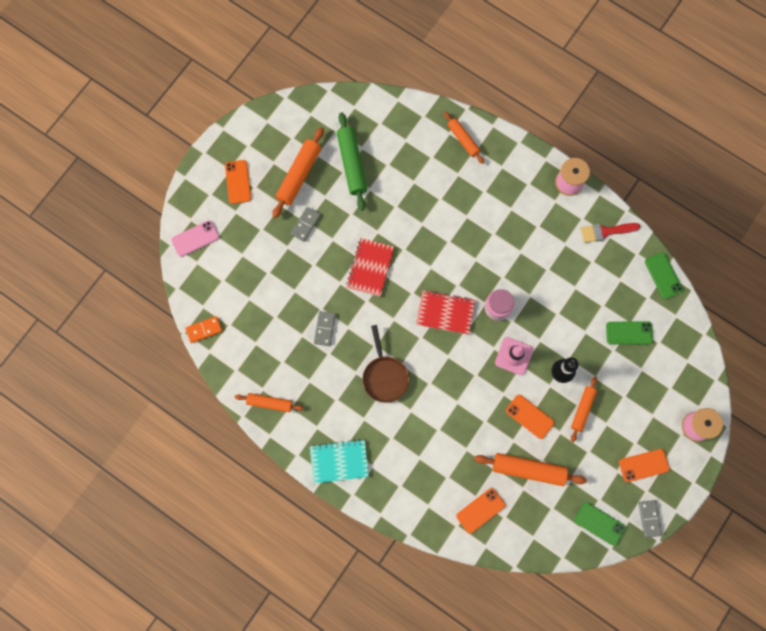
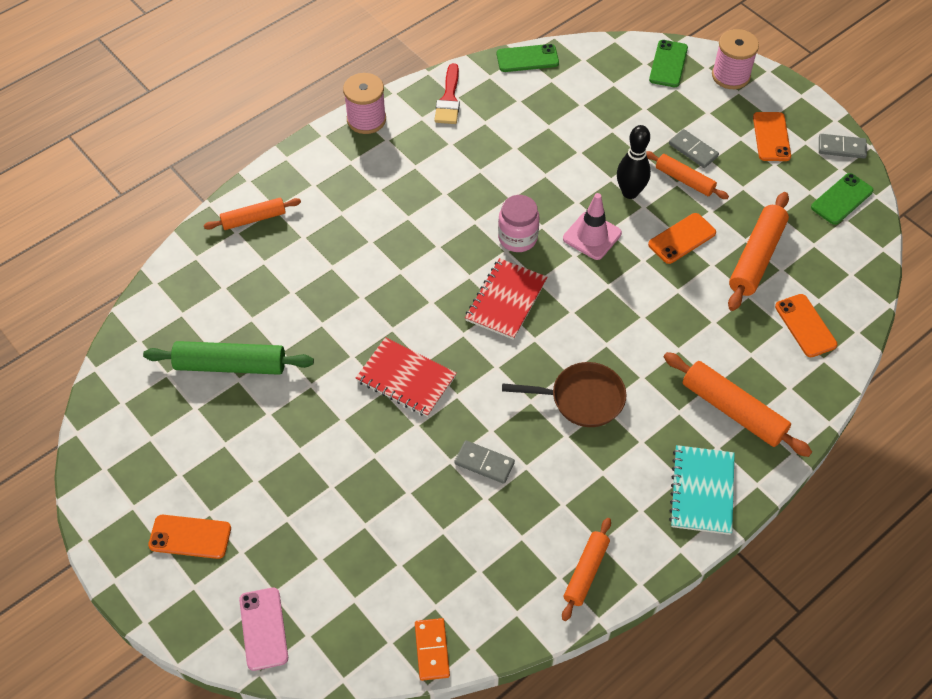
camera: 75 degrees left, 20 degrees down
(299, 175) = (217, 442): orange rolling pin -> orange rolling pin (733, 410)
(305, 224) = (303, 452): grey domino -> grey domino (693, 150)
(629, 333) = (593, 109): green phone -> green phone (668, 64)

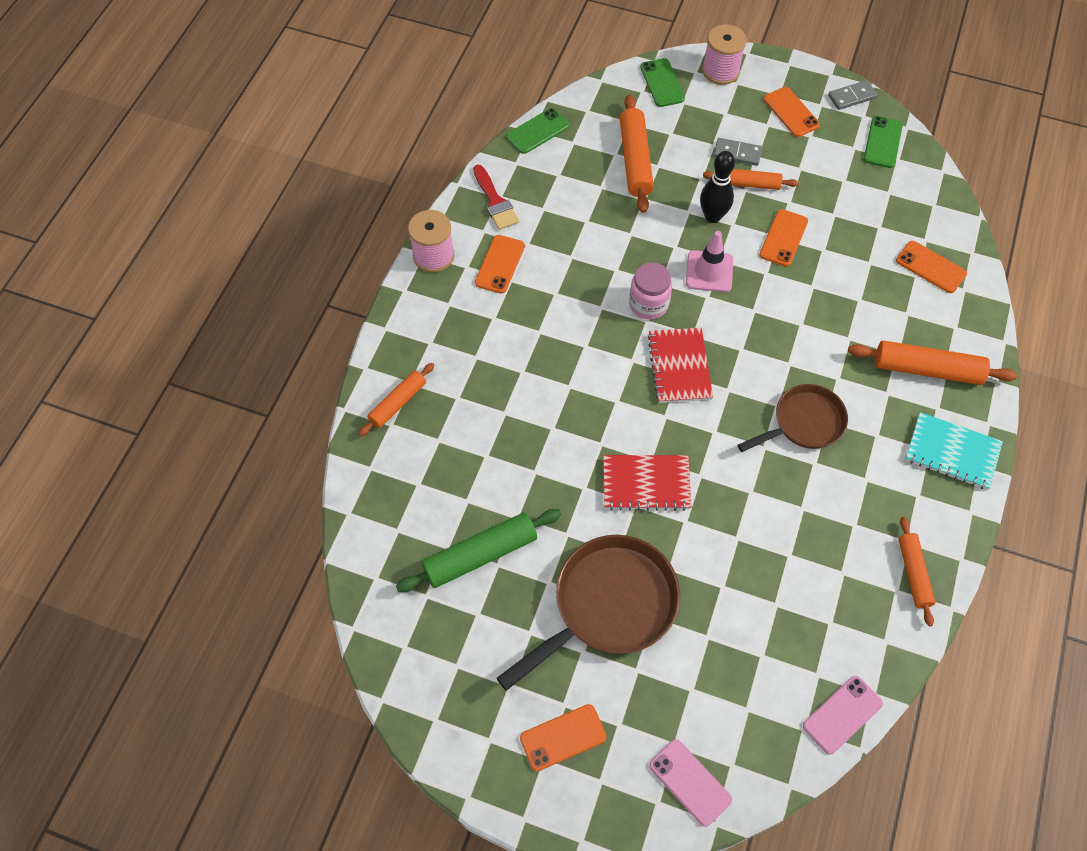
camera: 30 degrees left, 5 degrees up
(302, 457) = (608, 606): none -> brown pan
(415, 150) = (499, 264): none -> orange phone
(432, 650) = (842, 715): orange domino -> pink phone
(484, 463) = (766, 524): grey domino -> none
(702, 491) = (952, 452): turquoise notebook -> turquoise notebook turned 45 degrees counterclockwise
(756, 257) = (853, 226): orange rolling pin -> orange rolling pin (635, 160)

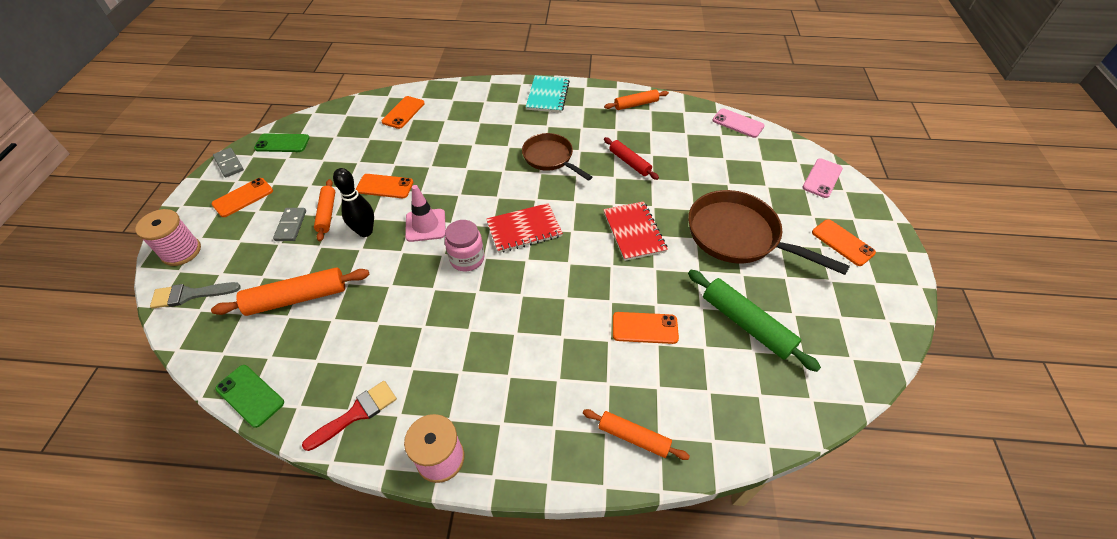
camera: 105 degrees left, 10 degrees down
(499, 264) = (442, 387): orange phone -> orange phone (645, 328)
(662, 83) = (190, 295): green phone -> grey brush
(776, 520) = (629, 162): none -> red rolling pin
(927, 369) = (489, 109): orange rolling pin -> none

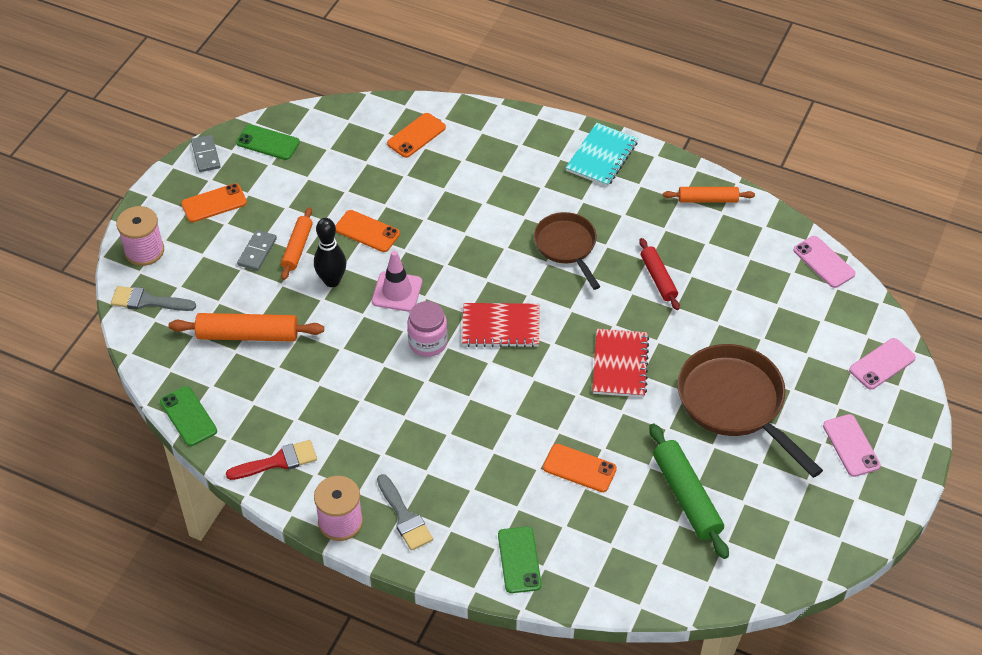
camera: 20 degrees right, 0 degrees up
(504, 430) = (404, 517): none -> grey brush
(633, 437) = (519, 560): orange rolling pin -> green phone
(842, 242) = (851, 446): orange phone -> pink phone

